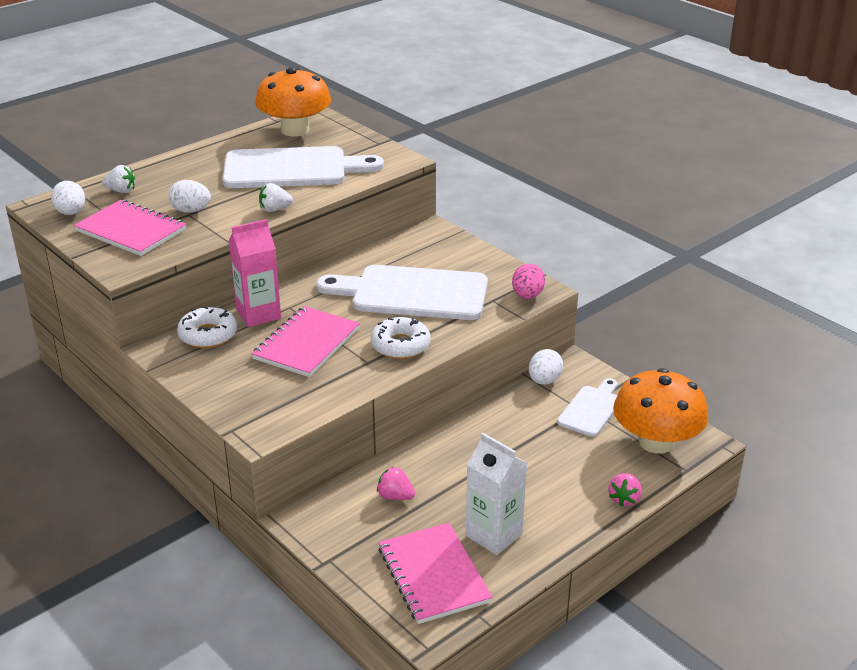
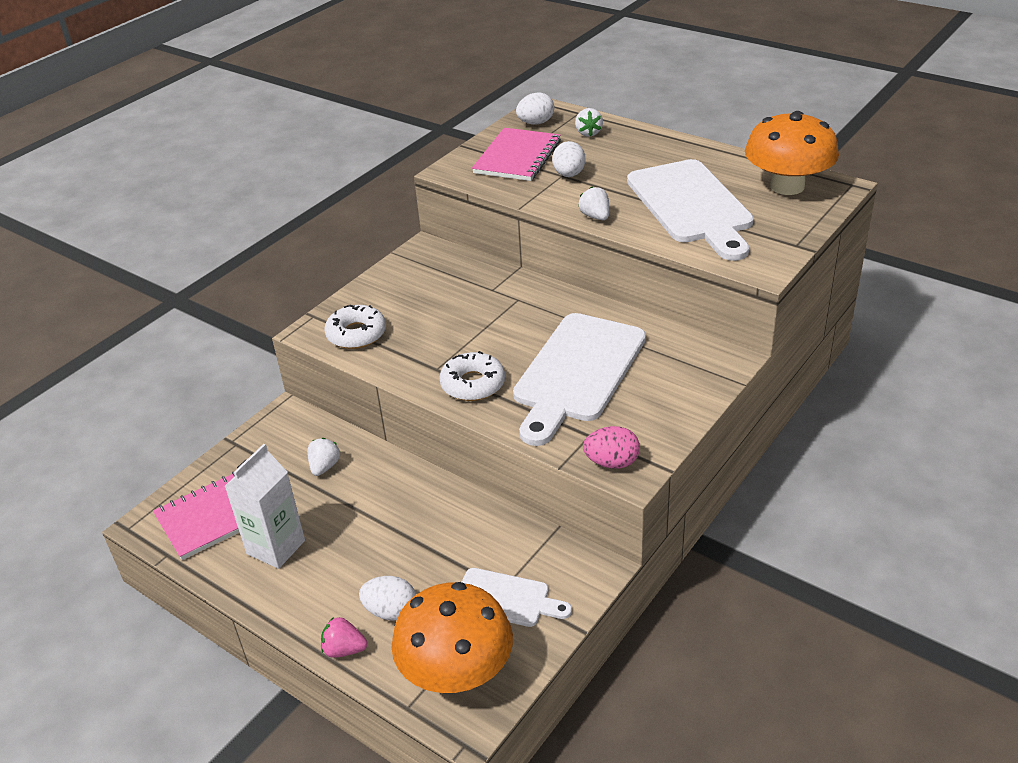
camera: 80 degrees right, 5 degrees up
(208, 335) = (454, 267): white donut -> white donut (356, 334)
(258, 314) = (498, 285): pink carton -> none
(306, 344) = (456, 324): pink notebook -> none
(395, 496) = (324, 466): pink strawberry -> white strawberry
(412, 293) = (577, 372): white cutting board -> white cutting board turned 150 degrees counterclockwise
(544, 380) = (550, 547): white egg -> white egg (391, 611)

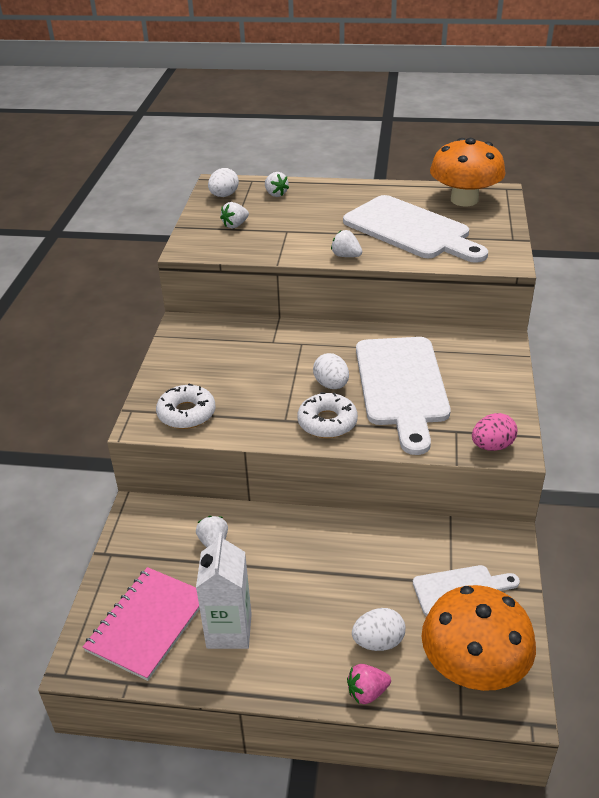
camera: 30 degrees left, 0 degrees up
(517, 157) = (235, 225): pink notebook -> white strawberry
(569, 175) = (292, 229): white egg -> white egg (331, 385)

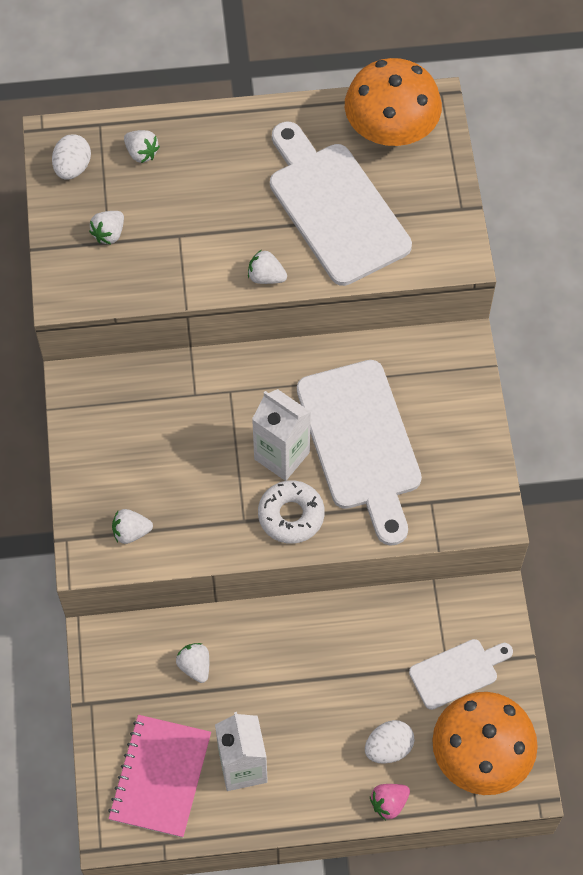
camera: 15 degrees left, 25 degrees up
(186, 413) = (131, 532): white donut -> white strawberry
(331, 385) = (282, 455): white egg -> white carton
(411, 230) = (334, 208): white cutting board -> white cutting board turned 150 degrees counterclockwise
(492, 446) = (471, 517): pink egg -> none

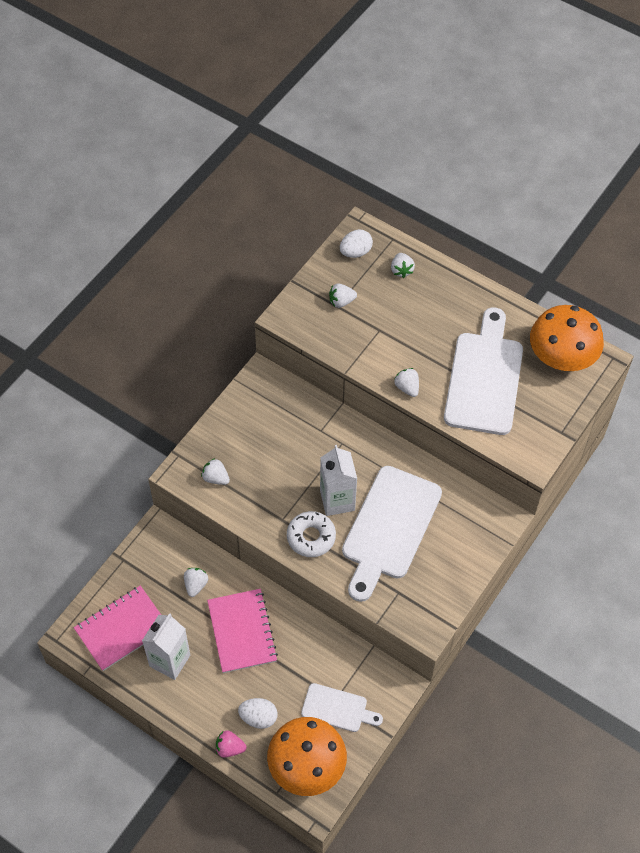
camera: 40 degrees right, 5 degrees down
(289, 674) = (242, 631): none -> pink notebook

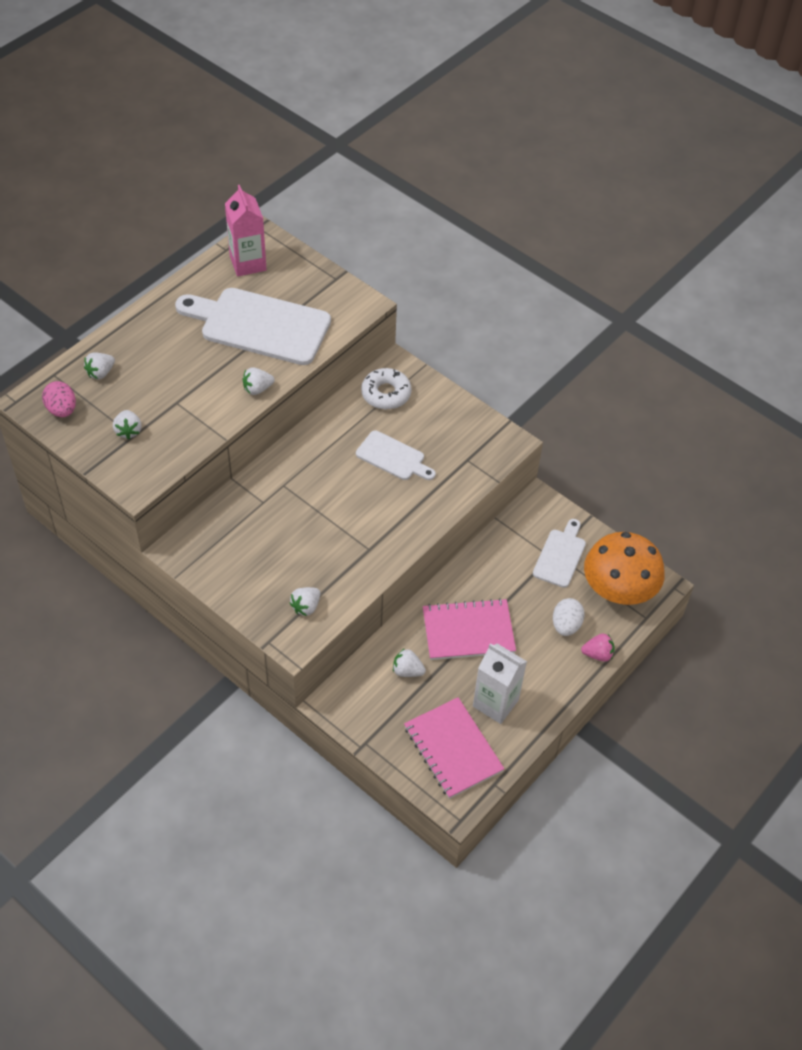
camera: 85 degrees left, 5 degrees down
(229, 748) = (597, 654): pink strawberry -> pink strawberry turned 105 degrees counterclockwise
(311, 537) = (394, 525): white donut -> white donut (386, 394)
(337, 500) = (353, 497): white carton -> none
(355, 252) = (62, 410): white egg -> pink egg
(389, 528) = (393, 457): white cutting board -> white cutting board, size x0.53
(401, 270) = (100, 373): white strawberry -> white strawberry turned 135 degrees clockwise
(561, 357) = (248, 263): orange mushroom -> pink carton

